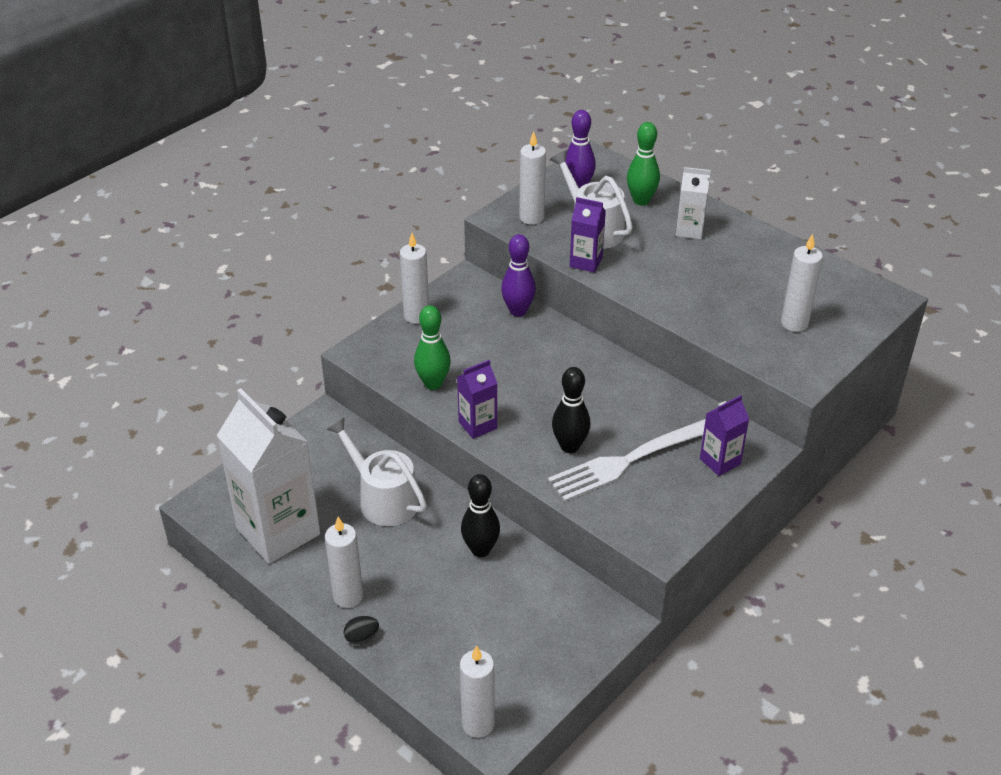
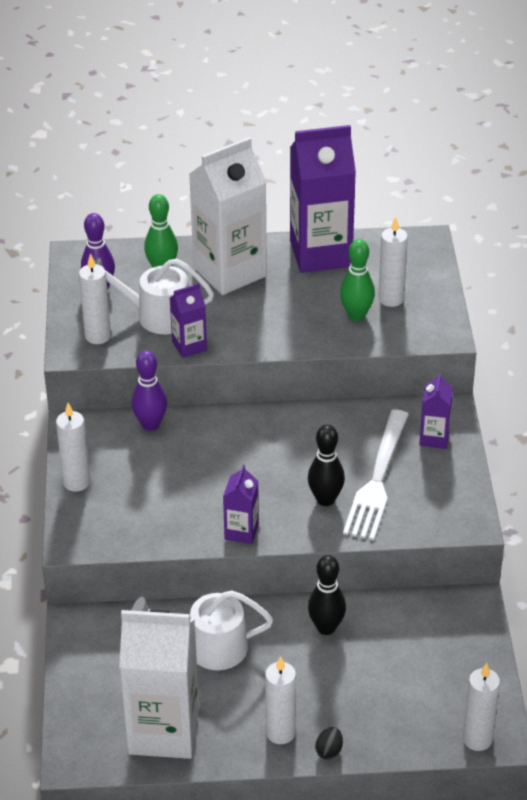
camera: 45 degrees left, 0 degrees up
(433, 383) = (165, 525): green bowling pin -> green bowling pin (356, 315)
(689, 230) = (230, 272): white carton -> white carton, size x2.09
(781, 258) = (320, 254): none -> purple carton

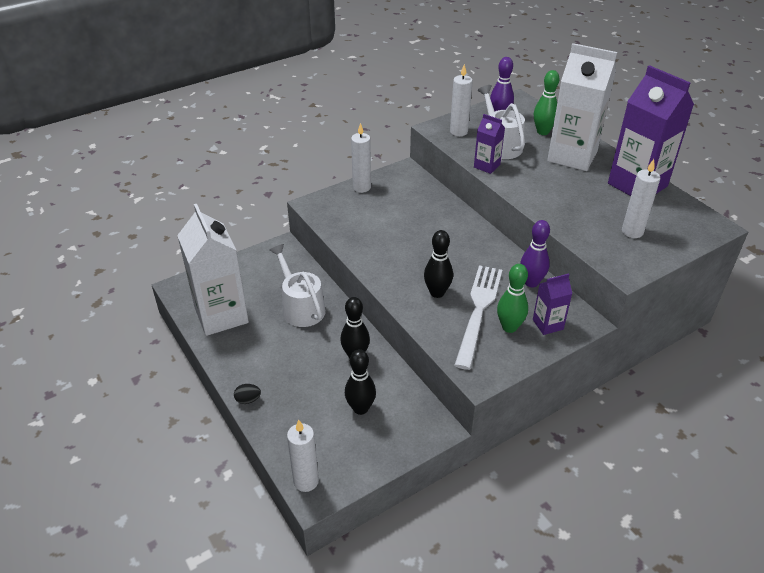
camera: 60 degrees right, 0 degrees up
(150, 424) = (434, 195): purple bowling pin -> purple bowling pin (531, 282)
(241, 531) = (375, 266): purple carton -> none
(280, 732) = (250, 369): white candle -> none
(356, 315) = (596, 222): green bowling pin -> green bowling pin (509, 327)
(377, 479) = (478, 311): white fork -> white fork turned 120 degrees clockwise
(408, 655) = (360, 408): none -> black bowling pin

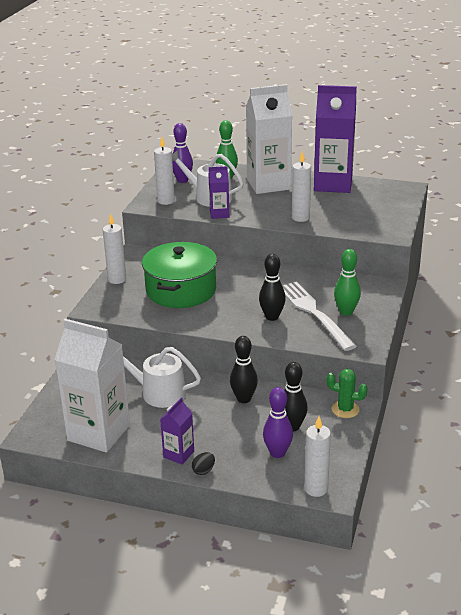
camera: 40 degrees left, 10 degrees down
(397, 224) = (181, 290): none -> green pot
(424, 423) = (345, 409): none -> green cactus
(531, 282) = (324, 280): purple bowling pin -> purple bowling pin (277, 453)
(547, 324) = (366, 298): purple carton -> purple carton (178, 454)
(632, 232) = (366, 211): white candle -> white candle (300, 218)

